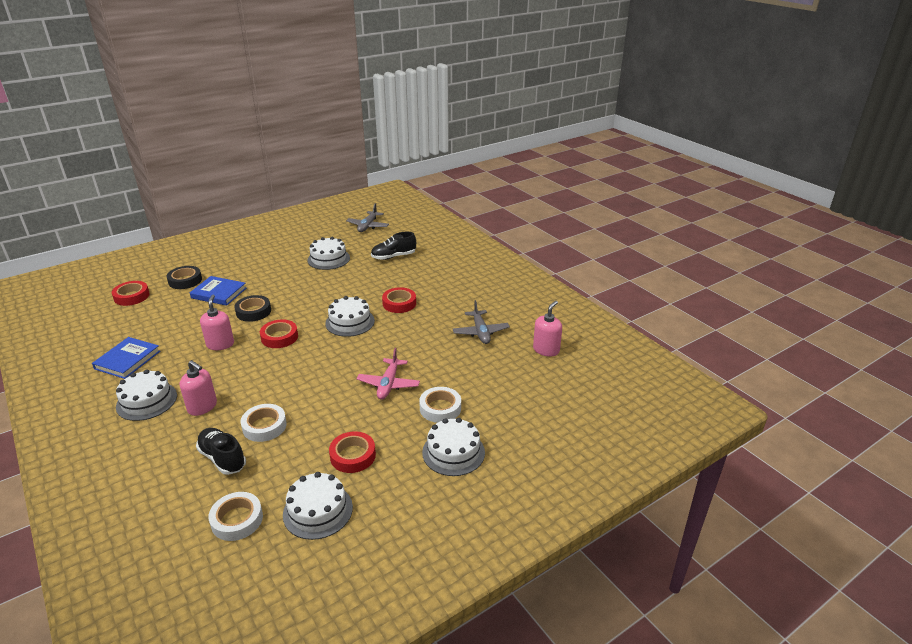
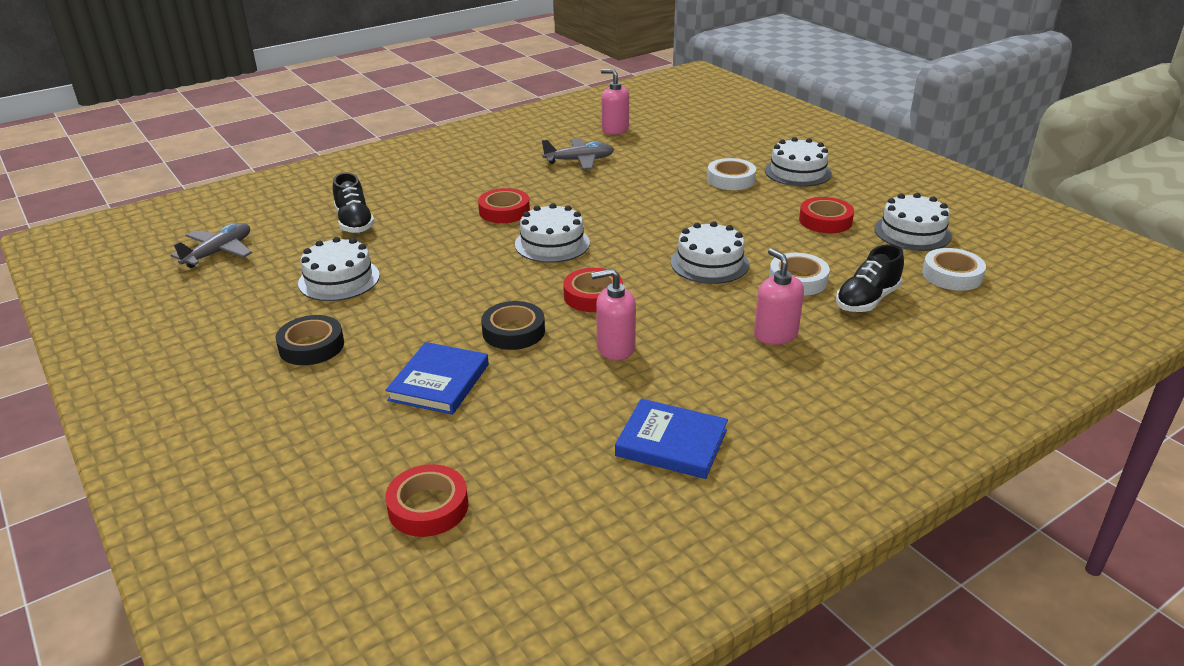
camera: 90 degrees left, 0 degrees up
(147, 401) = (777, 390): white cake -> white cake (709, 263)
(185, 280) = (373, 439): black tape -> black tape (311, 346)
(202, 407) = (775, 334): pink soap dispenser -> pink soap dispenser turned 60 degrees counterclockwise
(368, 226) = (219, 252): grey plane -> grey plane turned 75 degrees counterclockwise
(388, 384) = (694, 209): pink plane -> none

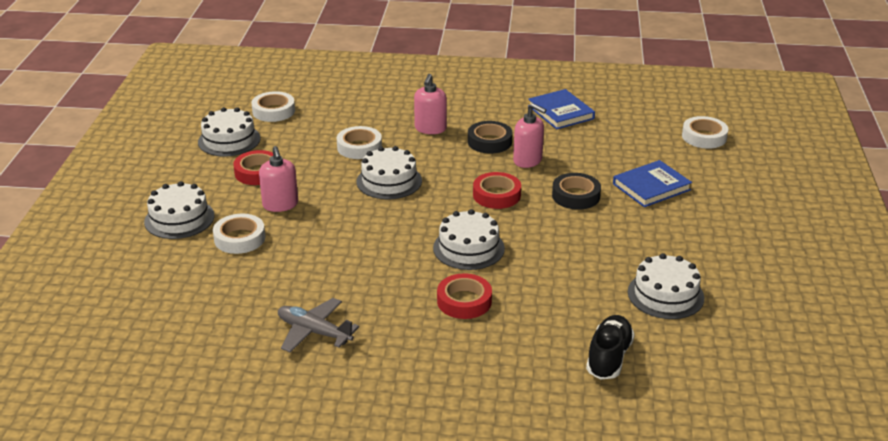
camera: 140 degrees left, 0 degrees up
(219, 252) = (760, 382): grey plane -> none
(311, 346) = (719, 245): black tape -> black tape (489, 142)
(428, 507) = (704, 137): red tape -> white tape
(615, 129) = (207, 362): pink soap dispenser -> pink soap dispenser (280, 205)
(867, 300) = (347, 121): black shoe -> none

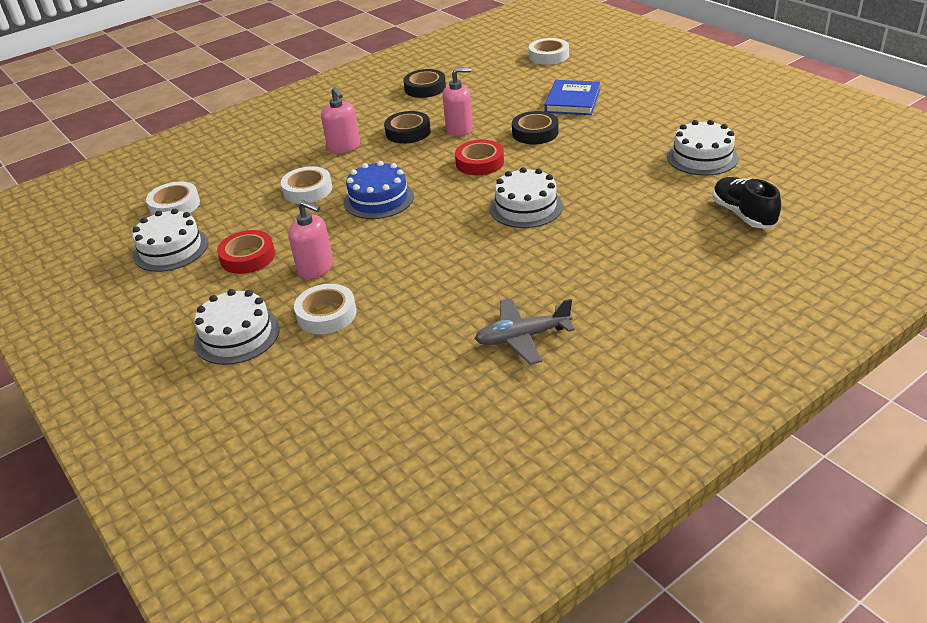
camera: 40 degrees left, 5 degrees up
(389, 181) = (378, 199): white cake -> blue cake
(464, 301) = (589, 242): red tape -> none
(561, 112) = (425, 88): blue book -> black tape

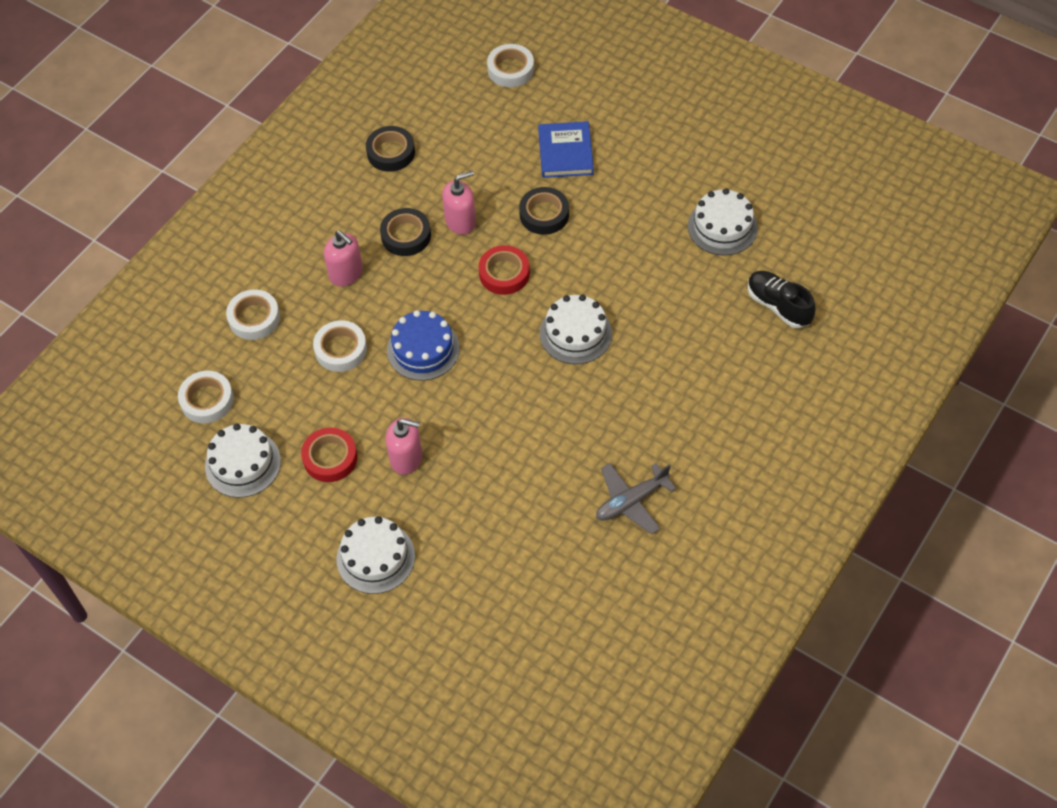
camera: 20 degrees left, 20 degrees up
(326, 314) = (446, 513): white tape -> white tape (254, 318)

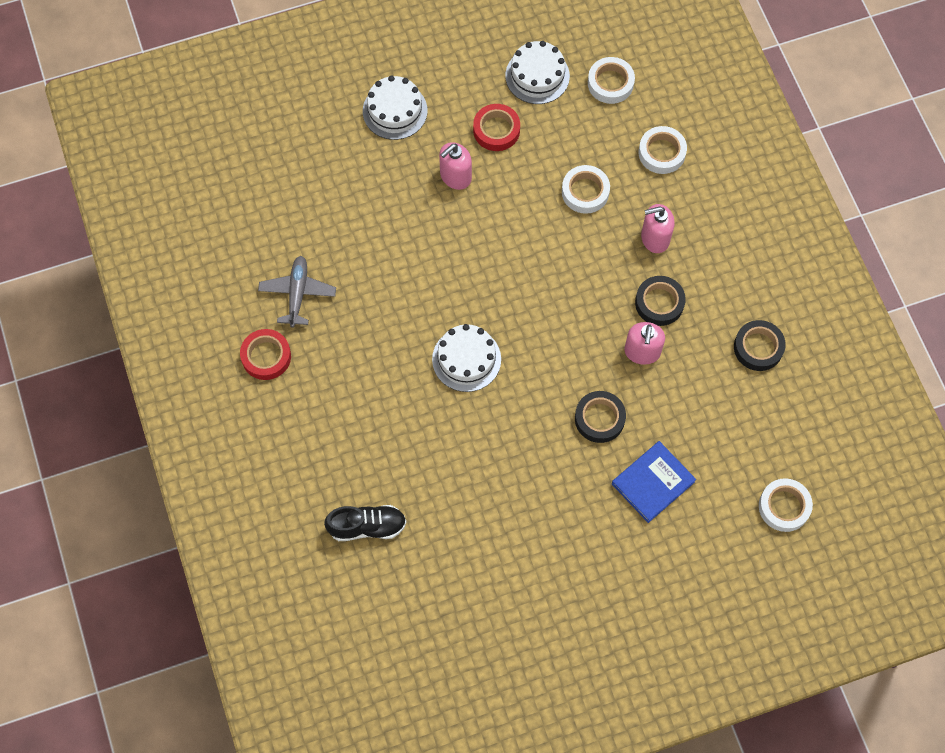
camera: 125 degrees right, 10 degrees up
(423, 349) = (539, 246): blue cake -> none
(504, 273) = (564, 348): red tape -> red tape (266, 356)
(565, 152) = (653, 483): blue book -> blue book turned 75 degrees counterclockwise
(722, 227) = (476, 547): white cake -> none

